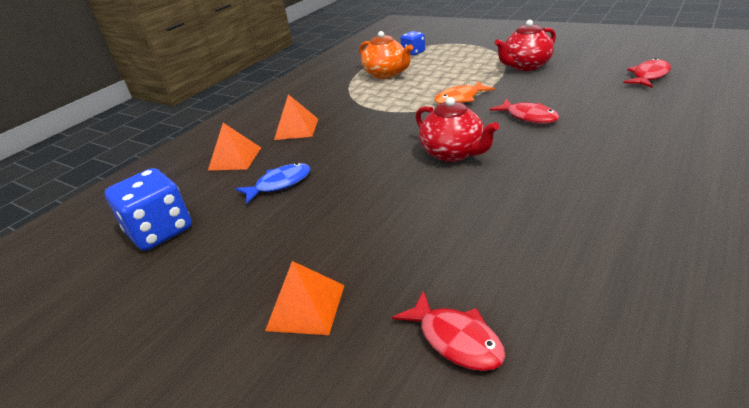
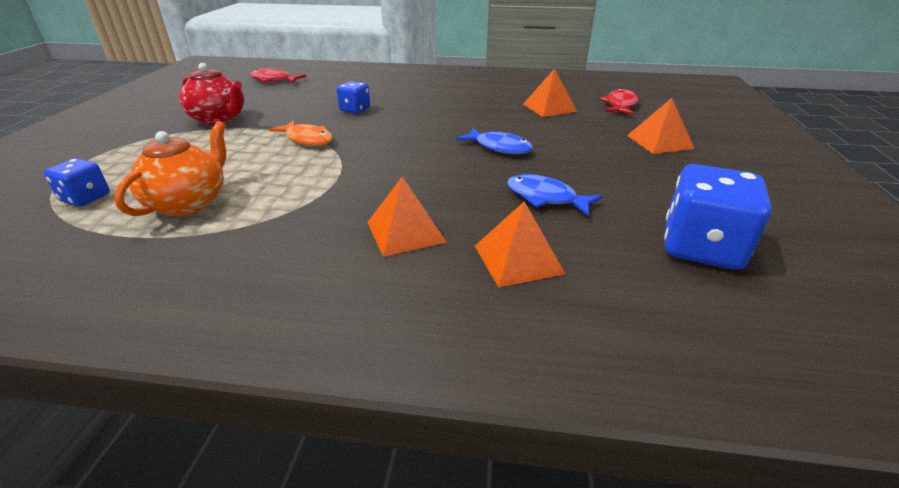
camera: 120 degrees left, 0 degrees up
(381, 182) = (499, 147): none -> blue fish
(453, 153) = (433, 127): red teapot -> none
(479, 250) = (549, 107): none -> orange pyramid
(528, 117) = (355, 109): red fish -> blue dice

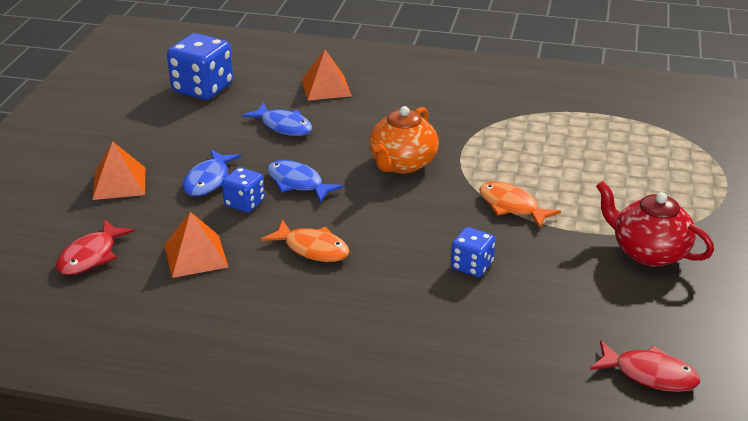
camera: 175 degrees left, 0 degrees up
(86, 198) = (666, 143): blue dice -> blue dice (244, 203)
(189, 202) = (574, 135): orange teapot -> orange teapot (402, 164)
(405, 232) = (397, 106): orange pyramid -> none
(469, 113) = (312, 248): none -> orange fish
(582, 146) = (209, 180): none -> blue fish

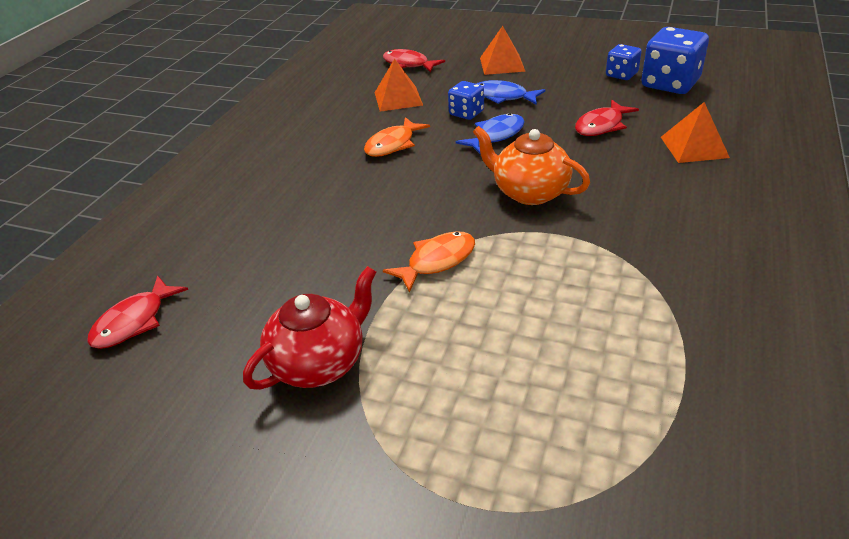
camera: 100 degrees right, 5 degrees up
(283, 126) = (601, 126): blue fish -> red fish
(472, 266) = (340, 226): blue dice -> blue dice (621, 75)

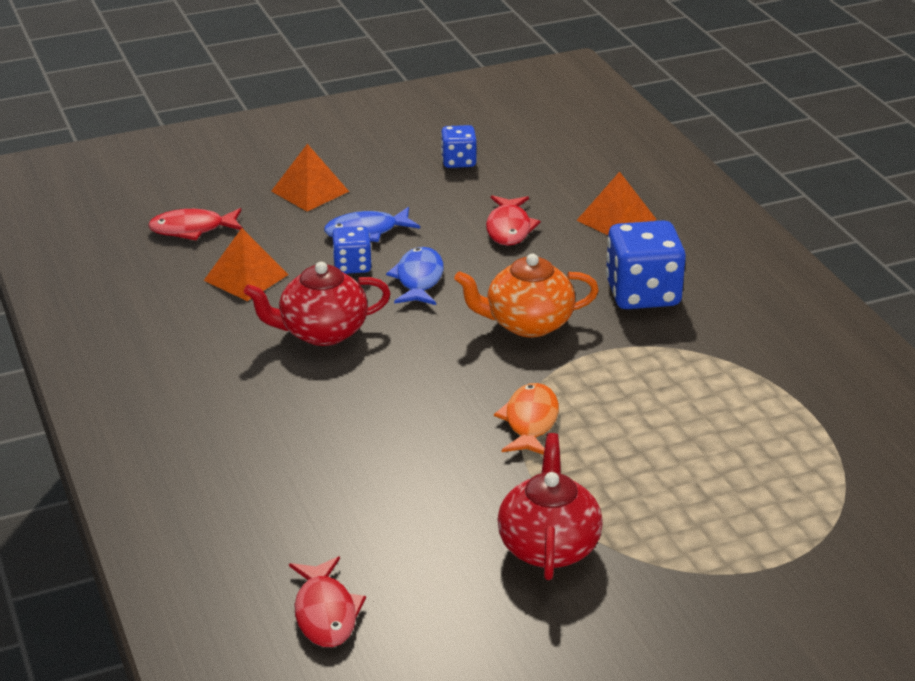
camera: 45 degrees left, 5 degrees down
(393, 144) = (321, 332): orange fish -> red teapot
(670, 84) = (519, 156): blue dice -> blue dice (642, 294)

